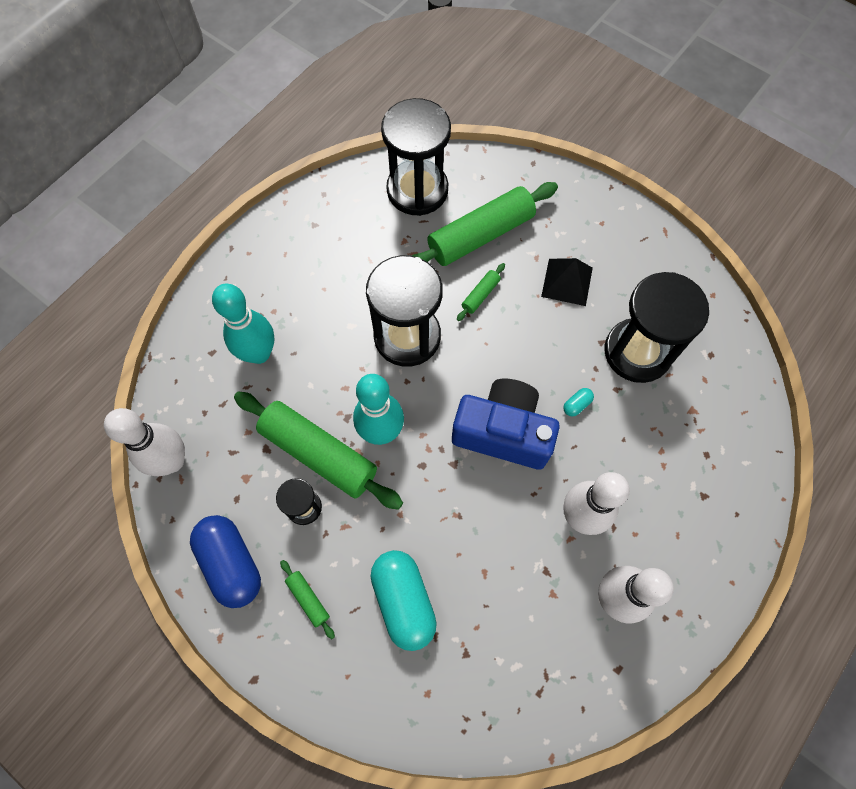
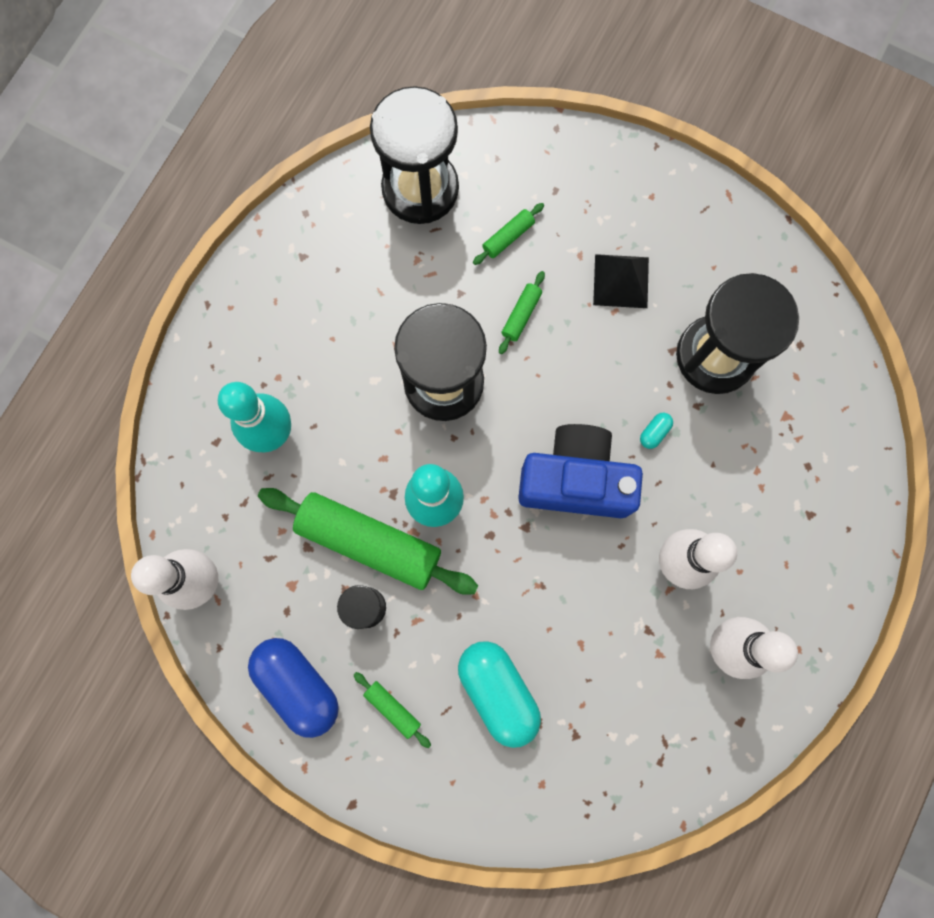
camera: 10 degrees left, 10 degrees up
(480, 235) = (508, 237): green rolling pin -> green rolling pin, size x0.43

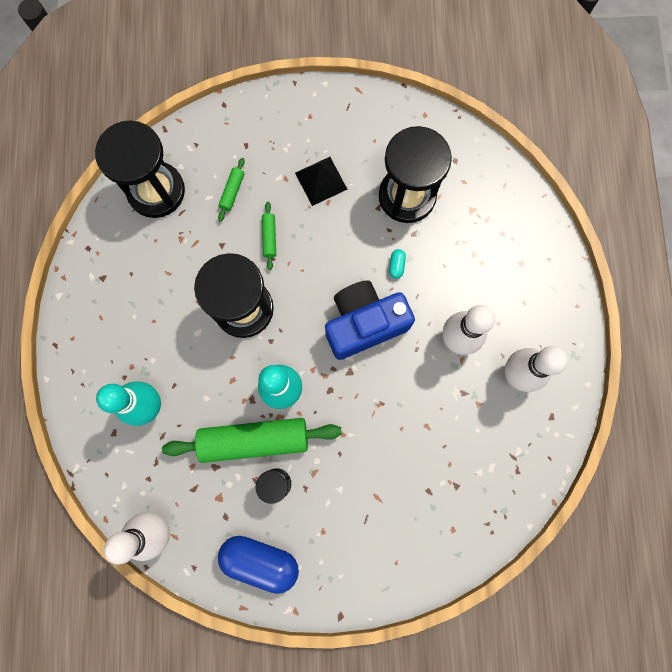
camera: 30 degrees left, 0 degrees up
(392, 708) = (331, 538): green rolling pin -> none
(498, 691) = (391, 487): turquoise capsule -> none

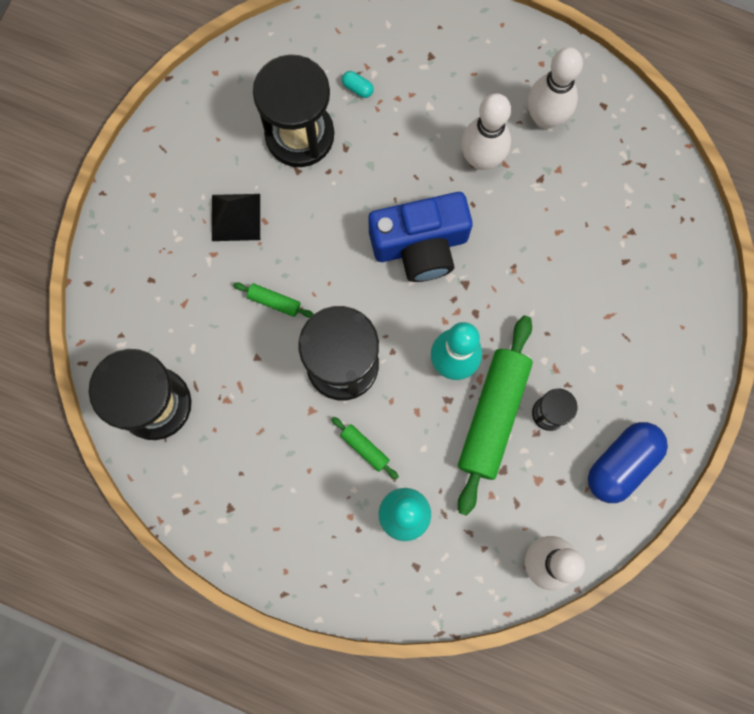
camera: 65 degrees left, 0 degrees up
(232, 192) = (199, 319): green rolling pin -> green rolling pin (364, 448)
(364, 324) = (420, 245): blue camera -> blue camera turned 105 degrees counterclockwise
(396, 266) = (372, 182): turquoise capsule -> turquoise capsule (357, 88)

